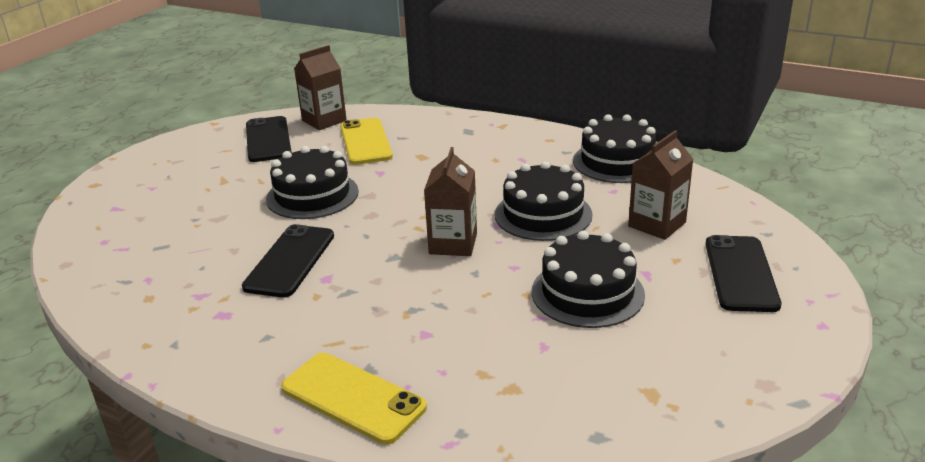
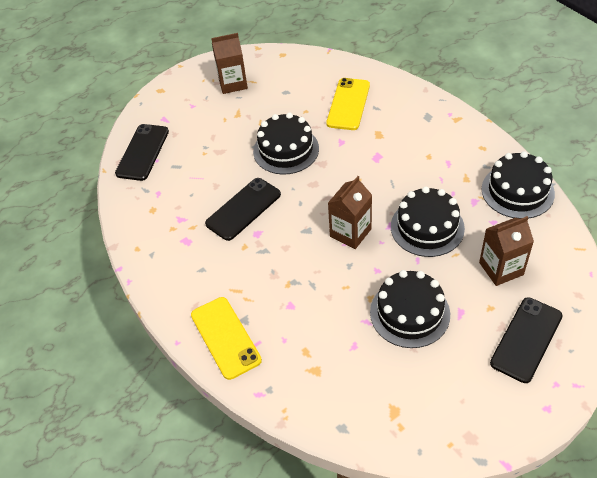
camera: 30 degrees right, 20 degrees up
(268, 140) = (284, 79): black phone -> black phone (142, 152)
(324, 120) = (332, 69): brown carton -> brown carton (233, 83)

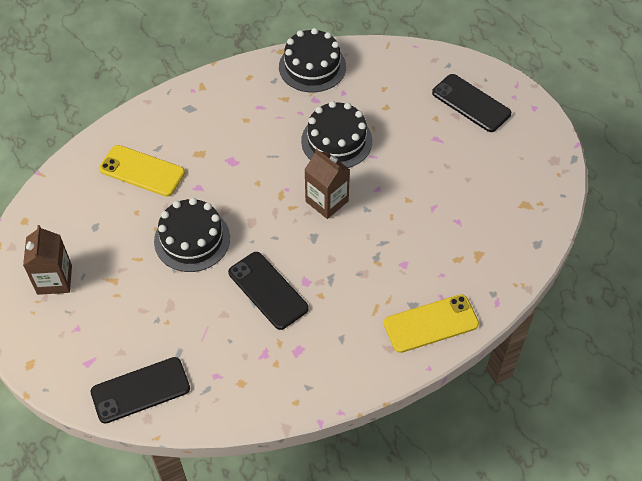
camera: 85 degrees left, 5 degrees up
(142, 152) = (140, 390): black phone -> black phone turned 45 degrees counterclockwise
(409, 313) = (430, 174): black cake -> none
(501, 268) = (396, 100): brown carton -> none

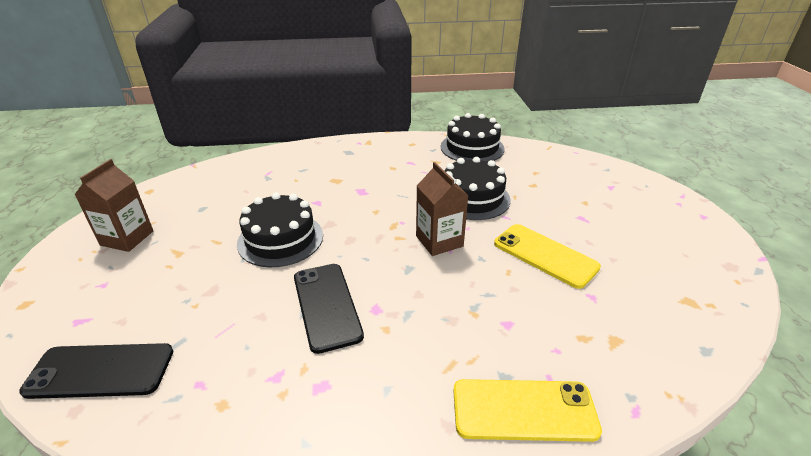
camera: 20 degrees right, 20 degrees down
(142, 171) = (276, 181): yellow phone -> yellow phone (545, 255)
(471, 103) = (627, 199): black phone -> none

